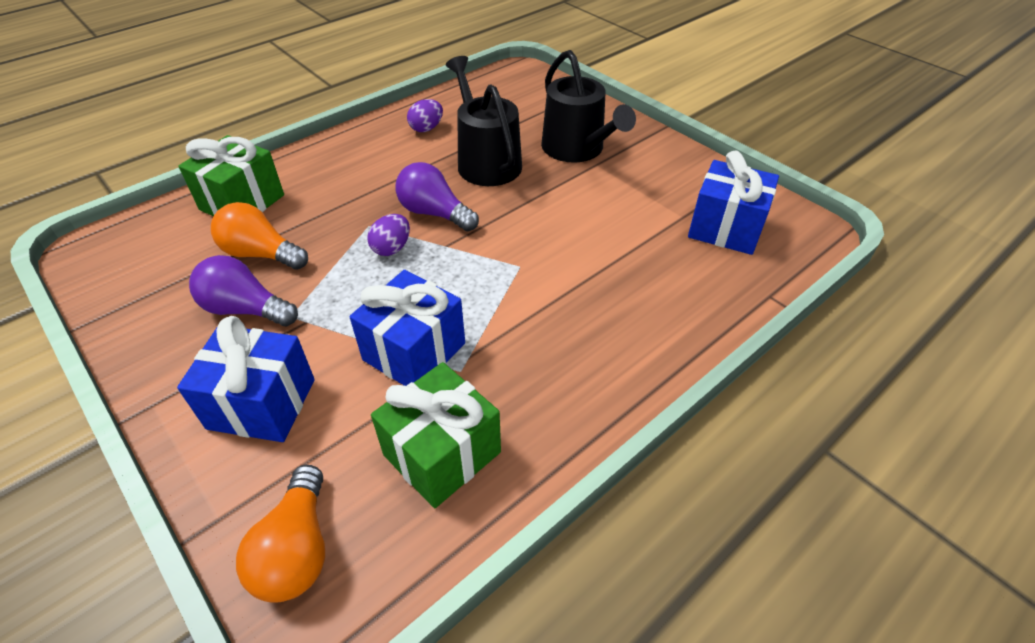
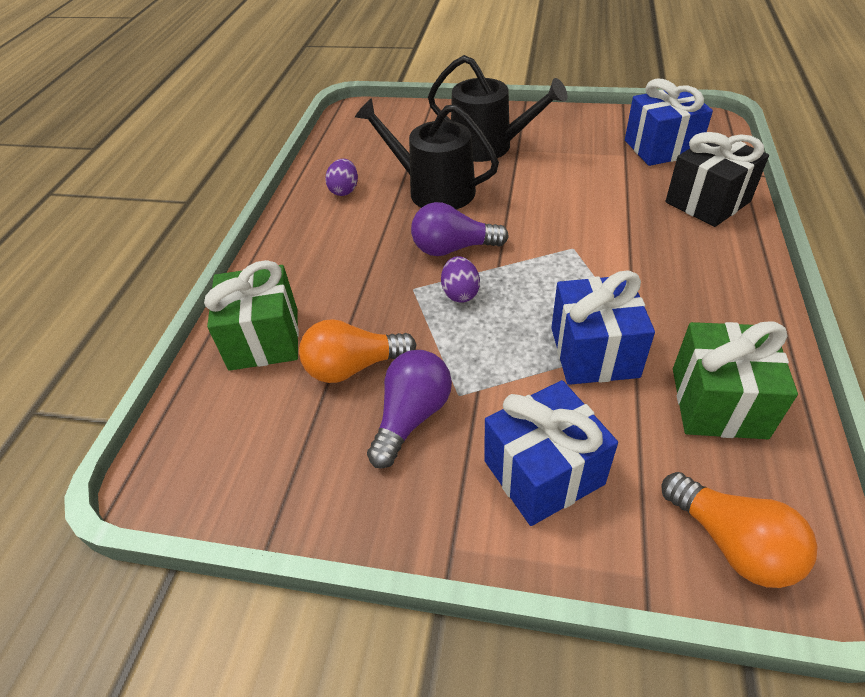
camera: 35 degrees left, 0 degrees up
(246, 309) = (412, 416): purple light bulb -> purple light bulb turned 135 degrees clockwise
(692, 298) = (707, 202): none -> black gift

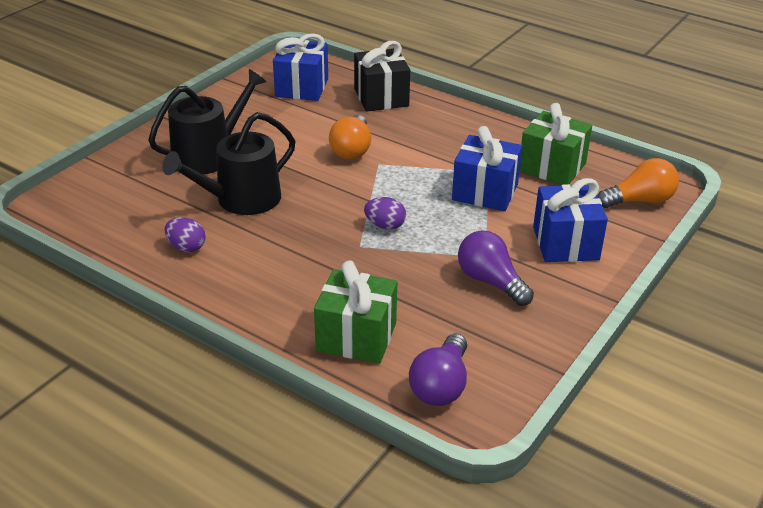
camera: 70 degrees left, 10 degrees down
(353, 367) = (424, 296): orange light bulb -> orange light bulb (352, 149)
(453, 248) = (330, 213): purple light bulb -> purple light bulb (441, 385)

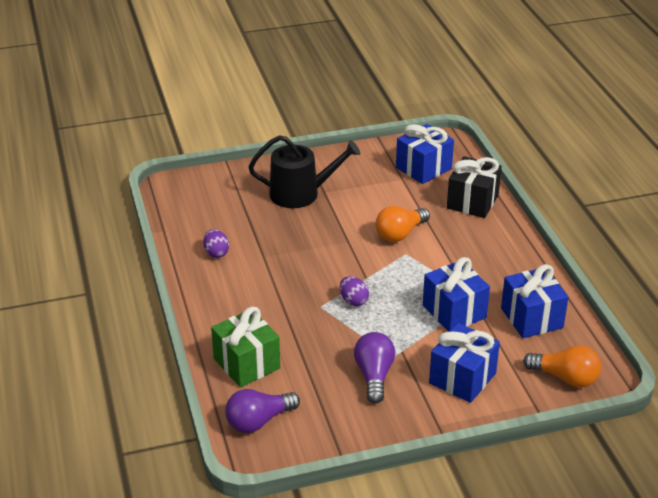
camera: 40 degrees right, 0 degrees up
(241, 200) = (284, 236): black watering can -> none
(552, 167) = (531, 318): green gift -> blue gift

